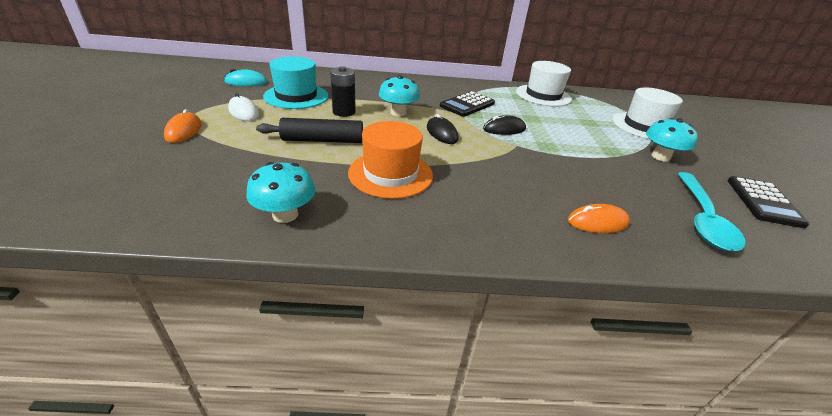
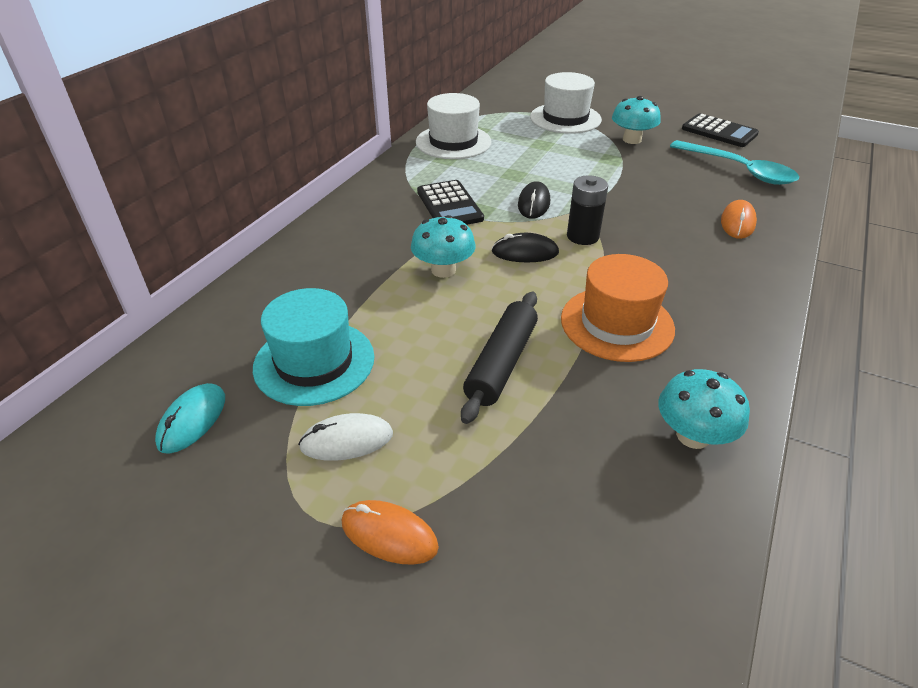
camera: 60 degrees left, 5 degrees up
(344, 112) = (412, 321): black battery -> black battery (582, 236)

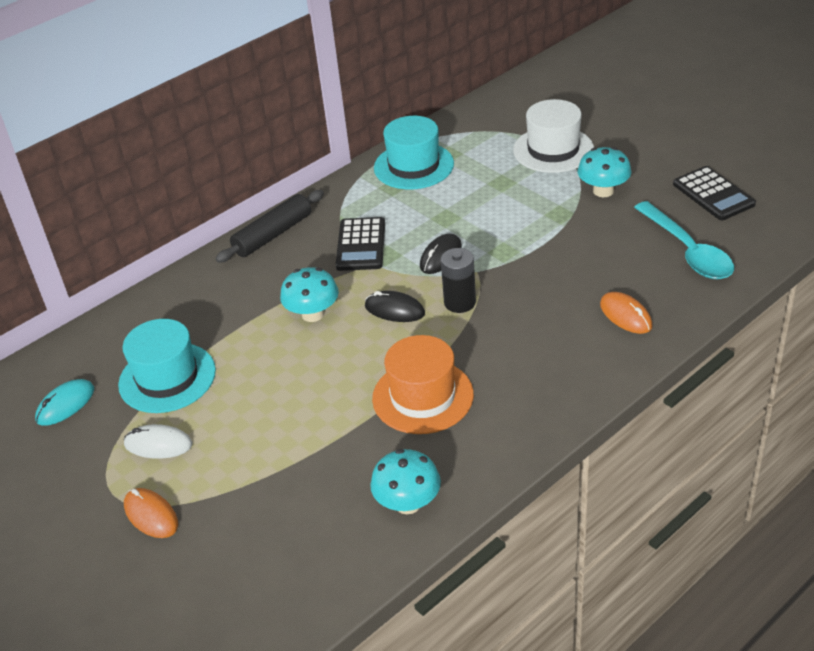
camera: 25 degrees right, 0 degrees up
(453, 142) = (413, 166): white hat -> turquoise hat
(501, 363) = (304, 410): black rolling pin -> black rolling pin (273, 235)
(737, 222) = (625, 315): orange mouse -> orange mouse turned 75 degrees counterclockwise

